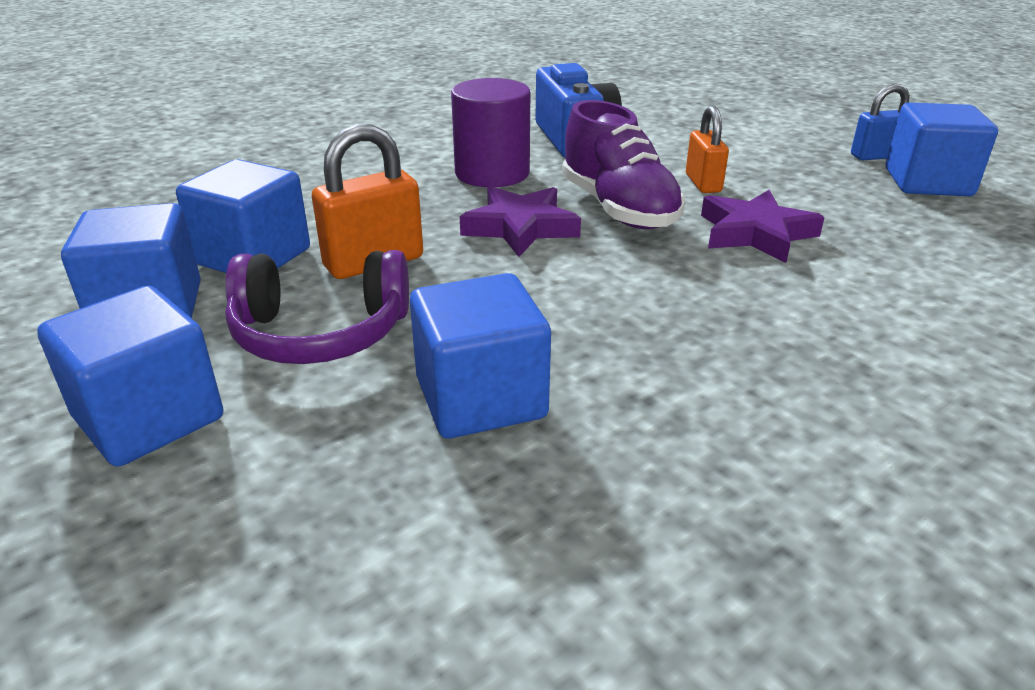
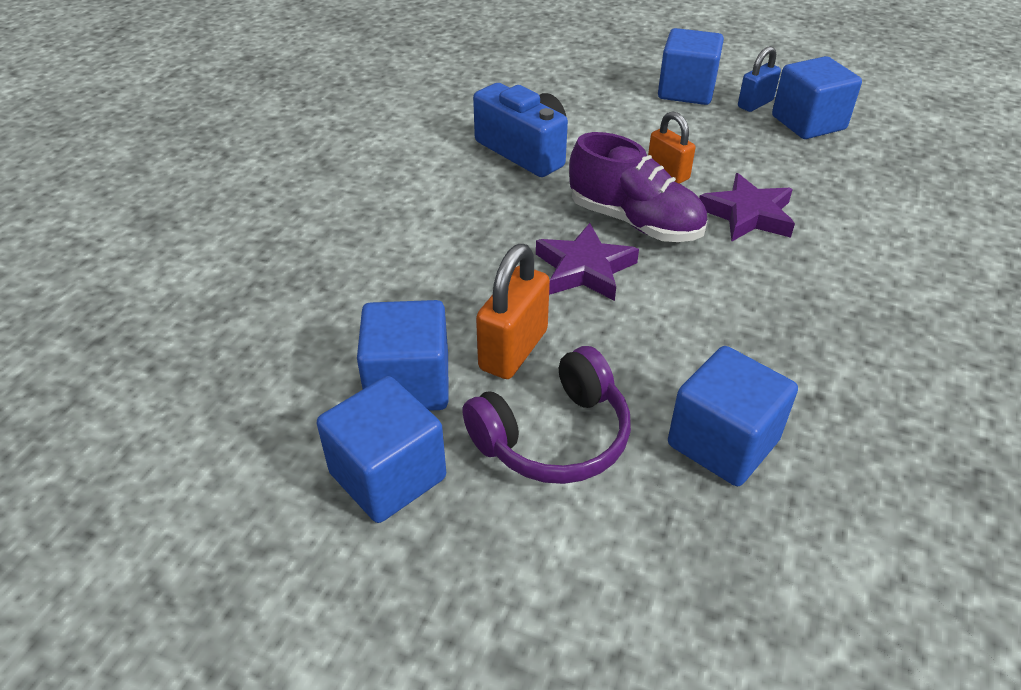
camera: 30 degrees left, 10 degrees up
(149, 418) = (522, 572): blue cube -> blue cube (686, 91)
(492, 173) = (500, 215): purple cylinder -> none

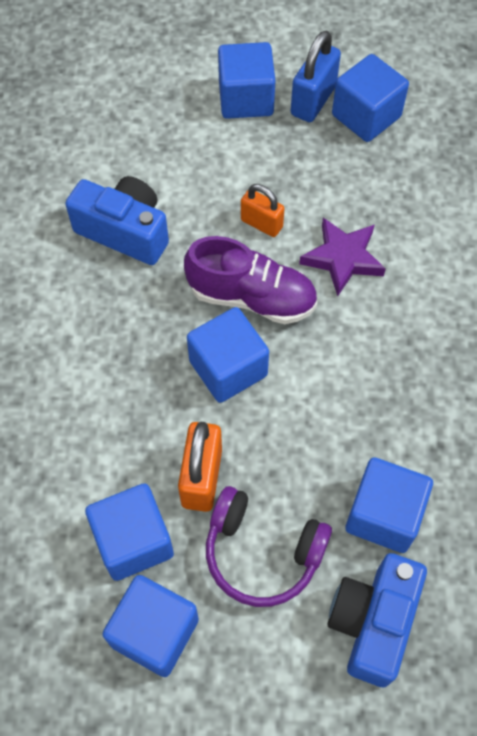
camera: 20 degrees left, 20 degrees up
(554, 437) = (262, 553): purple headphones -> purple headphones turned 75 degrees clockwise
(585, 269) = (228, 368): purple star -> blue cube
(670, 550) = (372, 622): none -> blue camera
(755, 104) = (313, 101): blue padlock -> blue padlock, size x1.51

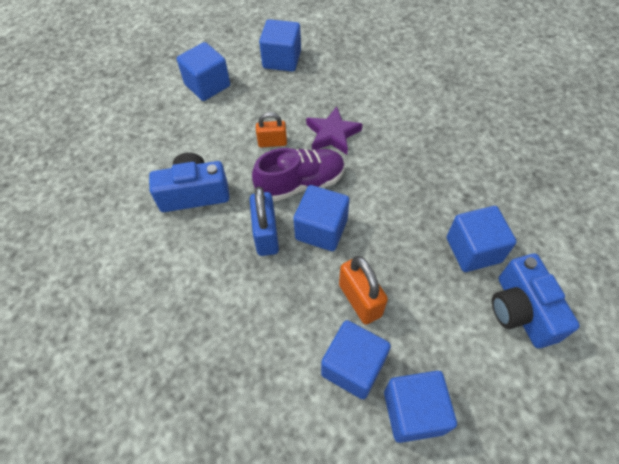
camera: 35 degrees left, 5 degrees down
(262, 553) = (431, 317): purple headphones -> none
(313, 101) = (246, 67): blue padlock -> blue padlock (266, 235)

